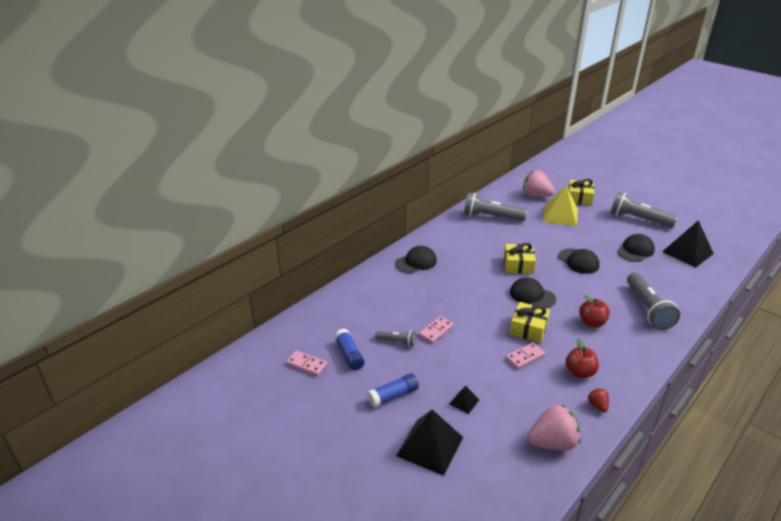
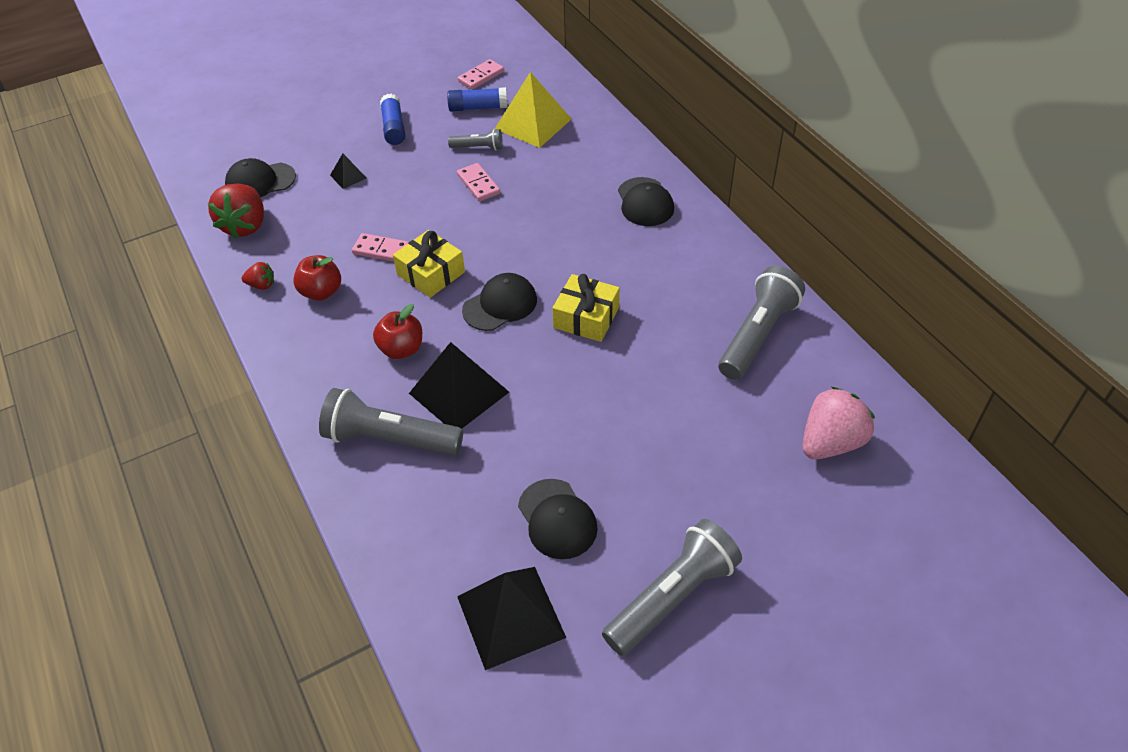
camera: 110 degrees right, 15 degrees up
(397, 341) = (478, 147): grey flashlight -> grey flashlight turned 120 degrees counterclockwise
(430, 446) = (310, 138): black pyramid -> black pyramid (459, 392)
(525, 357) = (381, 250): pink domino -> pink domino turned 60 degrees counterclockwise
(552, 443) = (245, 225): pink strawberry -> red strawberry
(560, 215) = (734, 450): yellow pyramid -> yellow pyramid (533, 123)
(578, 261) = (561, 406): black cap -> black cap (260, 181)
(579, 198) = (801, 523): yellow gift -> none

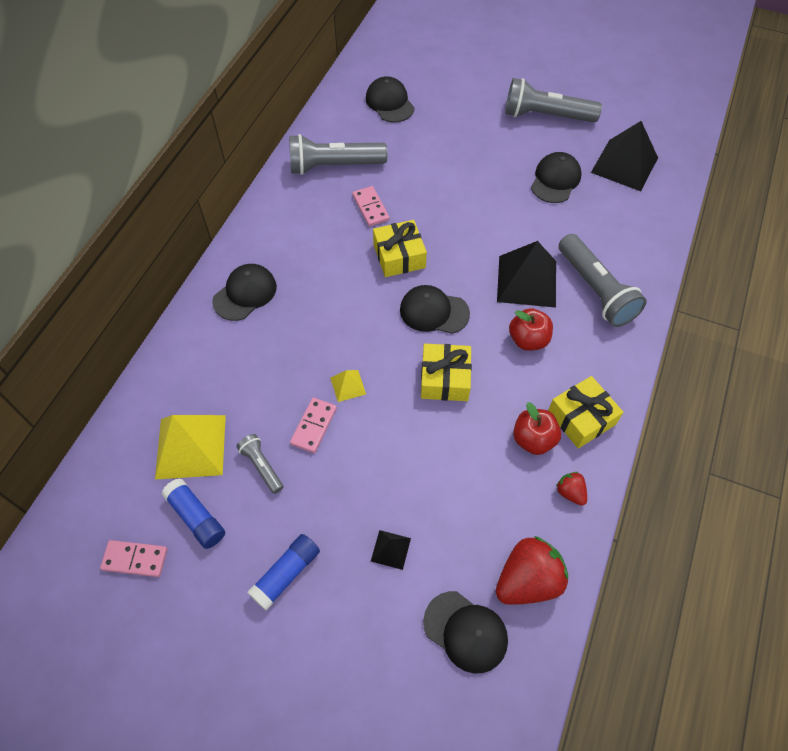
camera: 130 degrees left, 10 degrees up
(299, 333) = (581, 418): none -> yellow gift
(381, 250) = (453, 435): pink domino -> pink domino (370, 208)
(490, 217) = (348, 385): none -> yellow pyramid
(830, 442) = (390, 103): pink strawberry -> black cap

